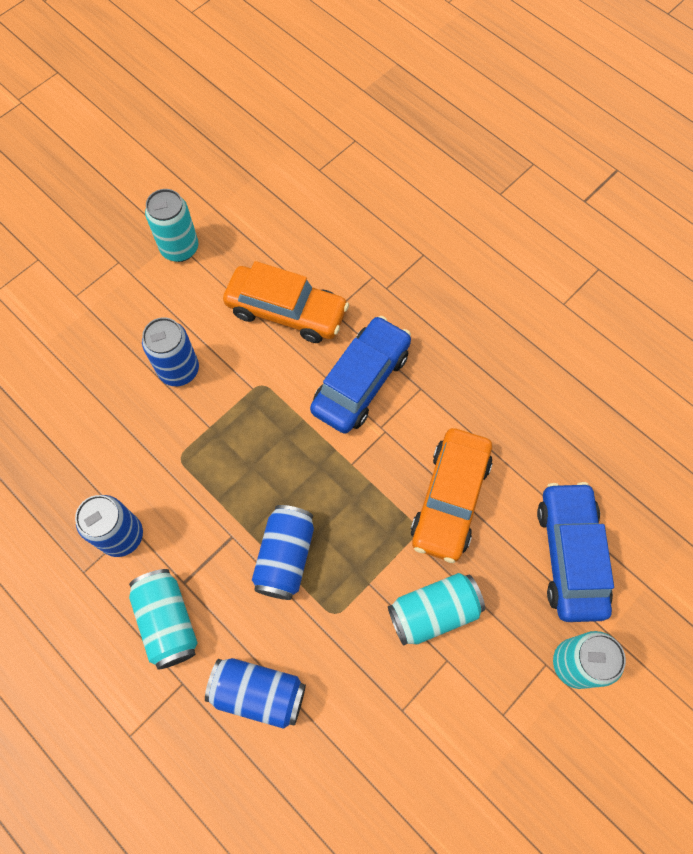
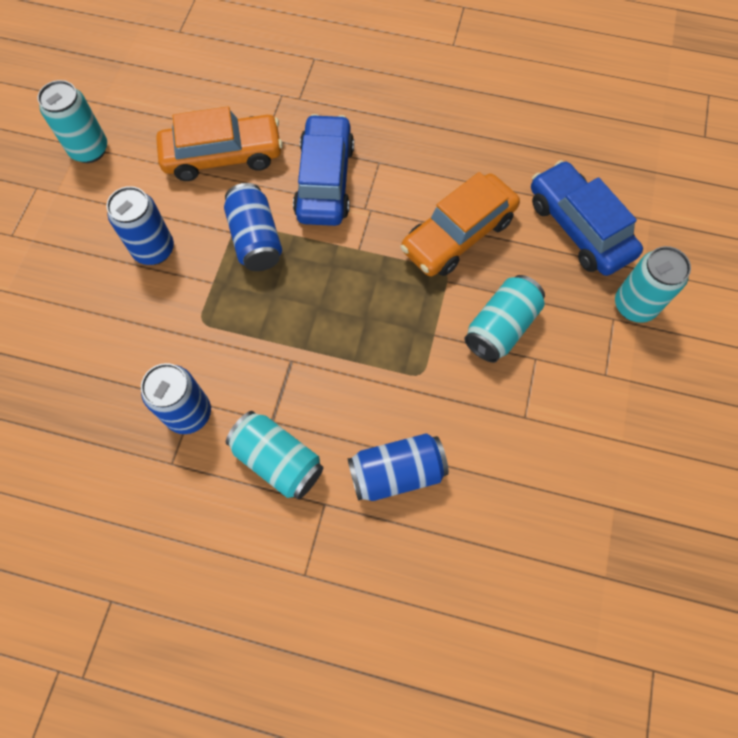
camera: 30 degrees left, 0 degrees up
(285, 557) = (349, 351): blue can -> blue can (256, 239)
(450, 499) = (458, 234): orange car -> orange car turned 60 degrees clockwise

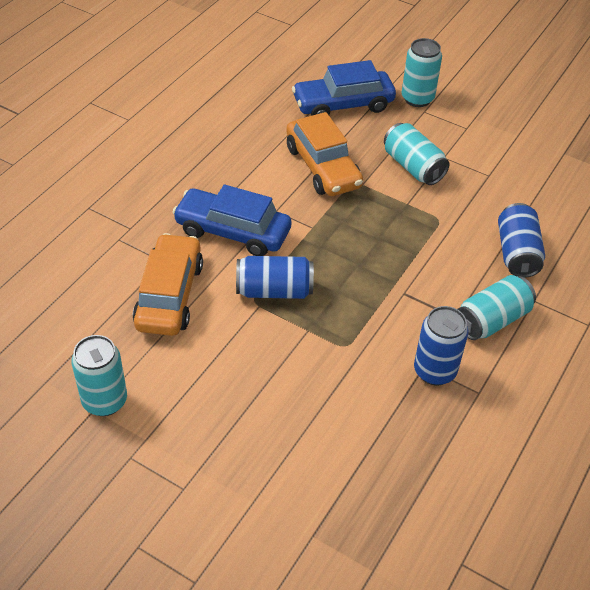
camera: 75 degrees left, 20 degrees down
(154, 250) = (254, 367): blue can -> none

